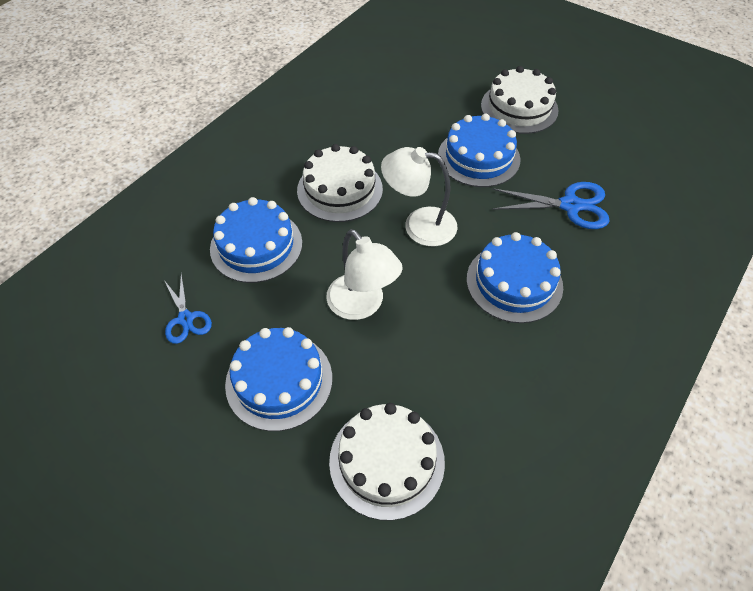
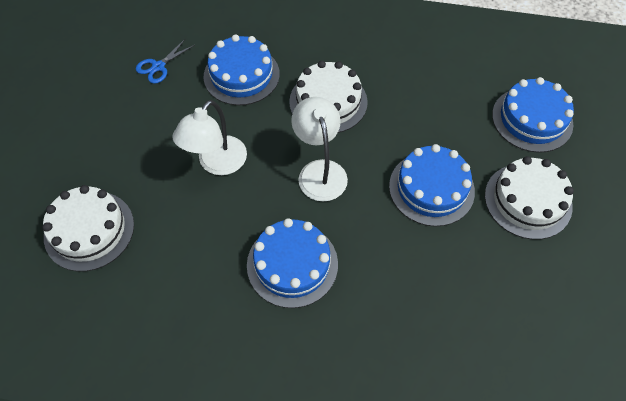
camera: 65 degrees right, 5 degrees up
(279, 381) = (130, 140): blue cake -> blue cake (532, 119)
(570, 205) = (414, 285): blue scissors -> none

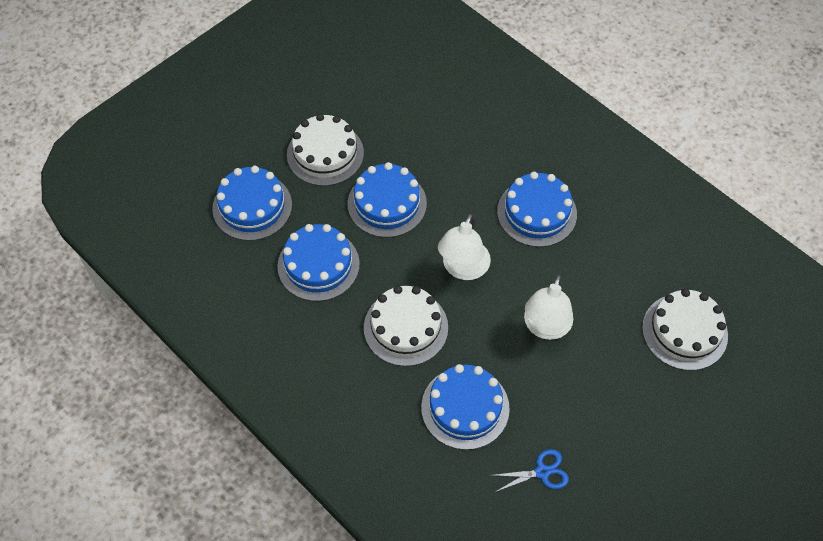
camera: 145 degrees left, 0 degrees up
(217, 163) = (545, 327): white lamp -> white lamp turned 135 degrees clockwise
(435, 107) = (318, 265): none -> blue cake

